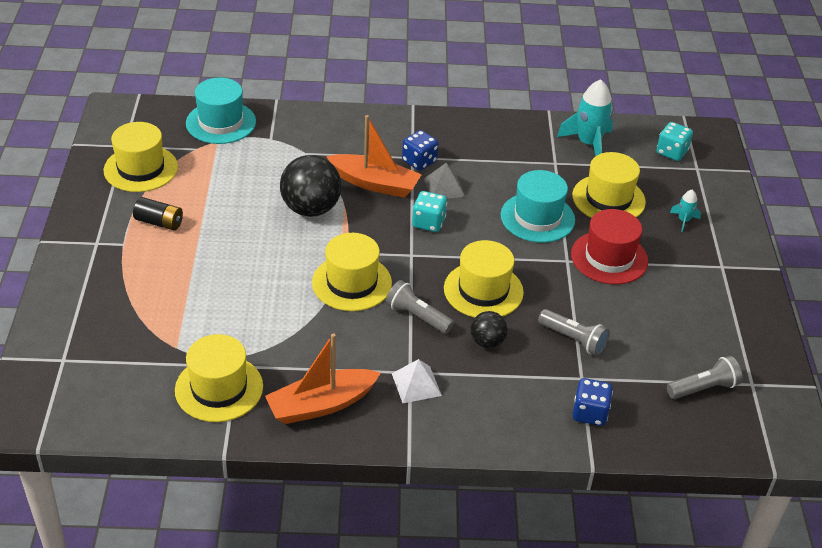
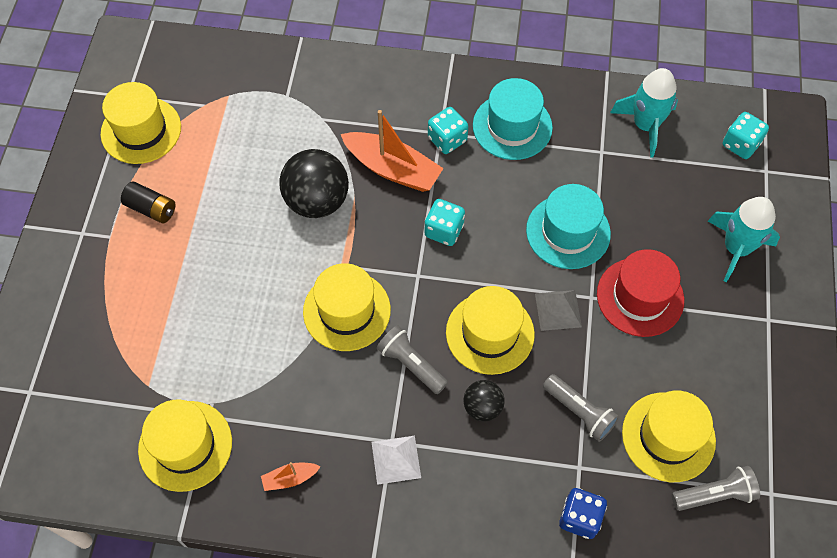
camera: 10 degrees right, 20 degrees up
(221, 122) = (235, 68): turquoise hat -> turquoise hat (512, 126)
(321, 405) = (290, 478): orange boat -> orange boat, size x0.47
(419, 161) = (447, 139): blue dice -> turquoise dice
(444, 187) = (469, 180): grey pyramid -> grey pyramid (558, 310)
(608, 199) = (654, 209): yellow hat -> yellow hat (668, 436)
(683, 221) = (736, 248): turquoise rocket -> turquoise rocket, size x2.04

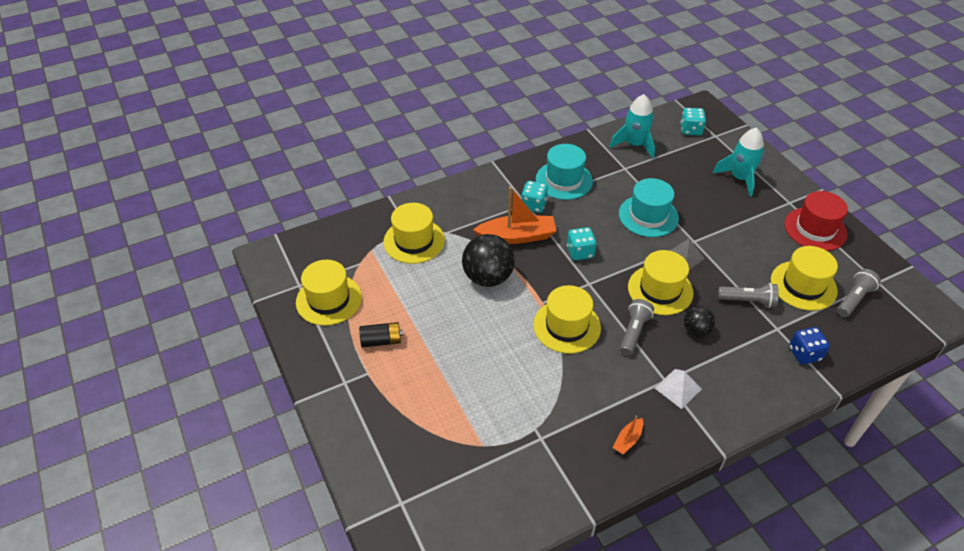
camera: 35 degrees left, 15 degrees down
(185, 445) = (543, 465): yellow hat -> yellow hat (414, 241)
(411, 364) = (634, 332): grey flashlight -> grey flashlight turned 105 degrees clockwise
(640, 297) = (718, 227): red hat -> red hat (815, 229)

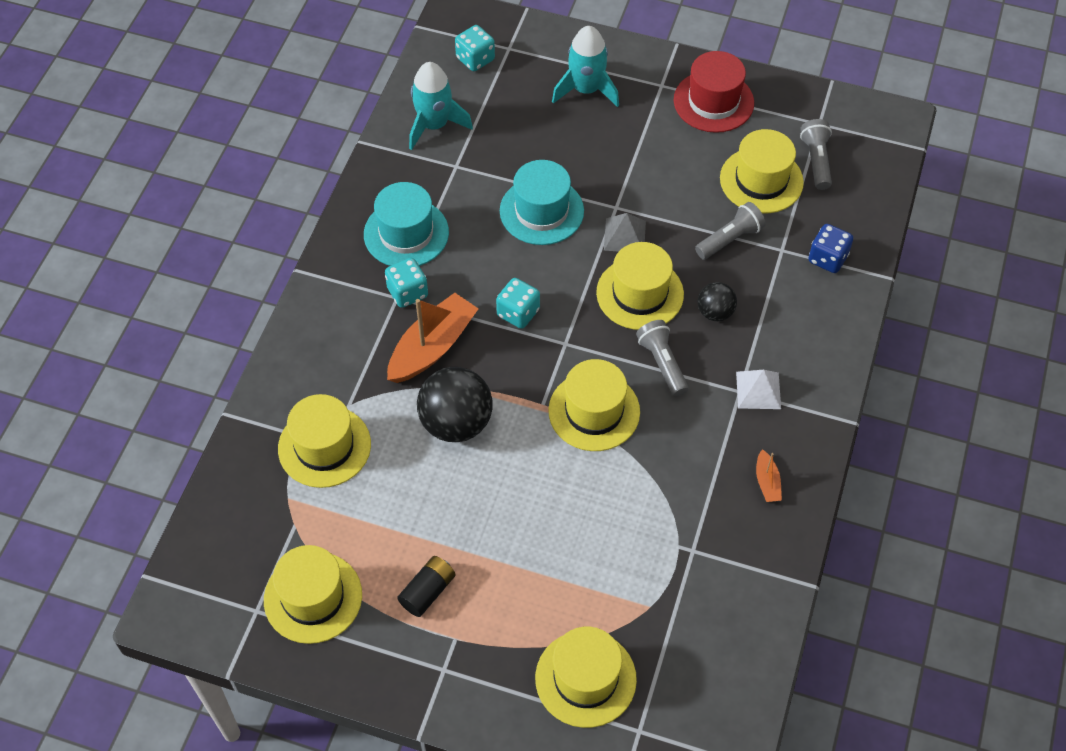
camera: 45 degrees left, 10 degrees up
(406, 450) = (585, 678): none -> yellow hat

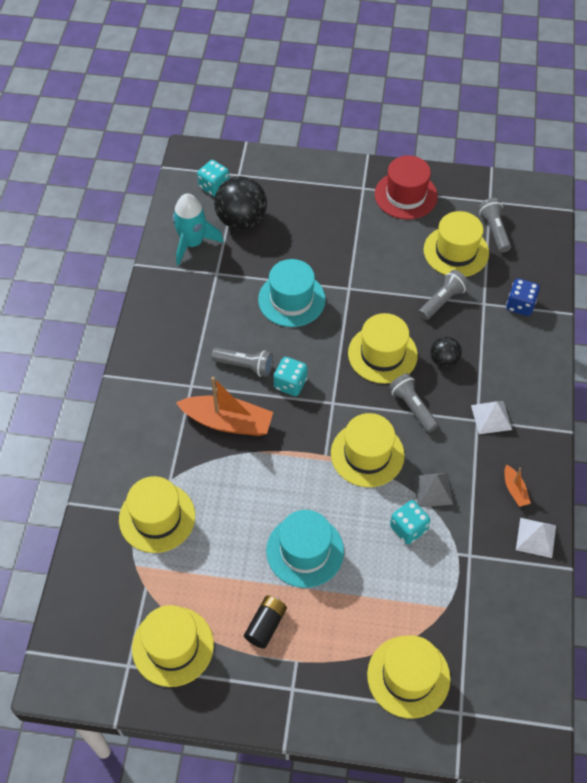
camera: 10 degrees left, 0 degrees up
(406, 233) = (188, 333): turquoise hat -> turquoise hat (305, 551)
(407, 292) = (199, 380): turquoise dice -> turquoise dice (408, 528)
(432, 347) = (228, 422): orange boat -> orange boat turned 75 degrees clockwise
(456, 423) = (259, 481): black ball -> black ball (241, 220)
(467, 283) = (245, 366): none -> grey flashlight
(586, 90) = (306, 199): turquoise rocket -> none
(625, 235) = (360, 309): grey pyramid -> grey pyramid (432, 489)
(780, 542) = (536, 537): none -> white pyramid

